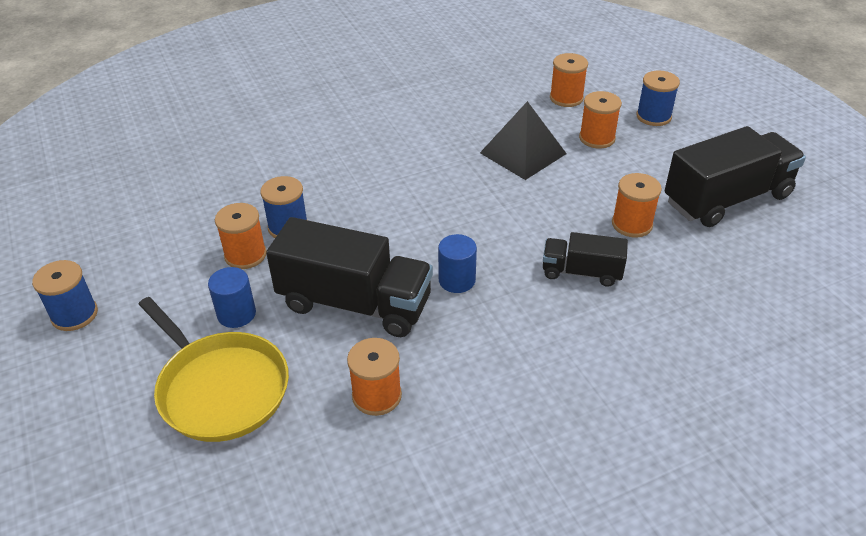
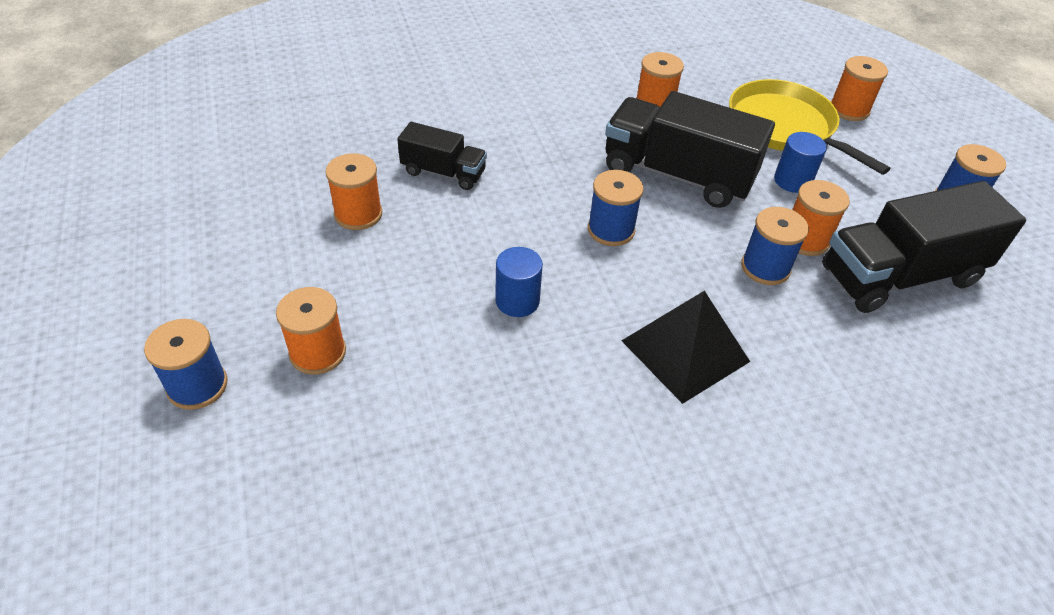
camera: 175 degrees left, 5 degrees up
(417, 240) = (611, 230): none -> blue spool
(457, 280) = (573, 182): blue cylinder -> blue cylinder (517, 301)
(523, 153) = (441, 340): black pyramid -> black pyramid (685, 351)
(566, 98) = (313, 458): orange spool -> orange spool (849, 109)
(727, 199) = (221, 229): black truck -> black truck (899, 276)

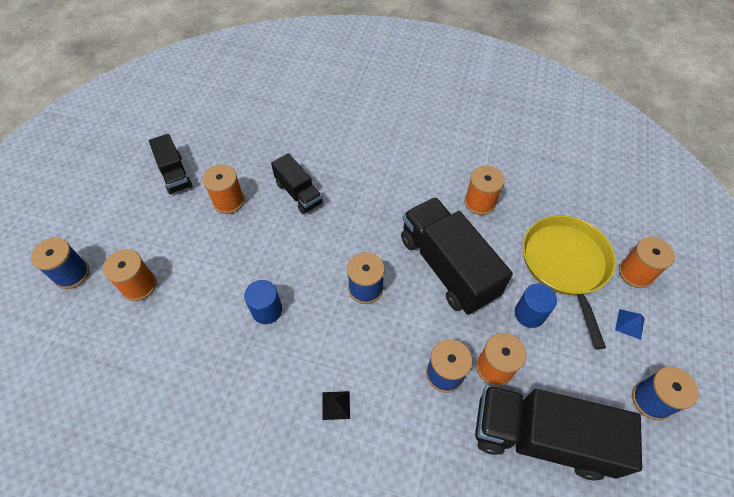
camera: 35 degrees right, 10 degrees up
(251, 214) = (175, 174): none -> black truck
(685, 351) = (336, 405): black pyramid -> black pyramid, size x0.41
(882, 151) = (629, 324): none -> blue pyramid

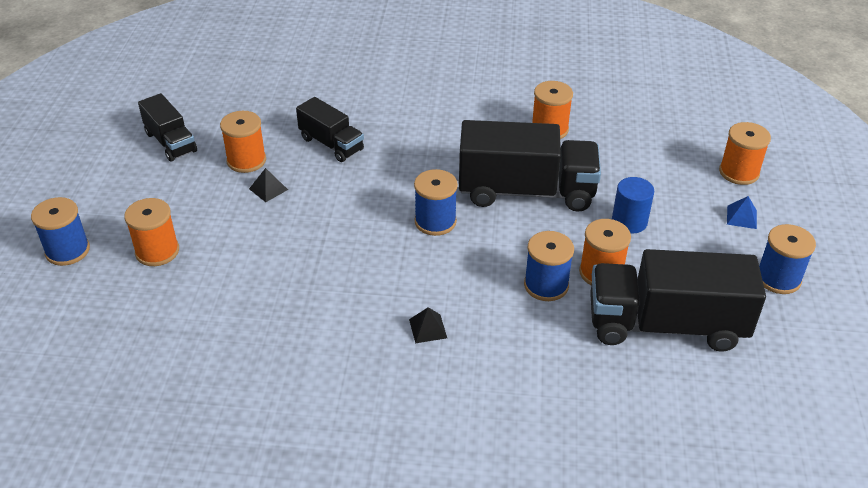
camera: 10 degrees left, 15 degrees down
(239, 233) = (268, 189): none -> black pyramid
(267, 310) = (322, 255): blue cylinder -> none
(447, 267) = (526, 191): black truck -> black truck turned 135 degrees clockwise
(565, 264) = (660, 174): yellow pan -> none

